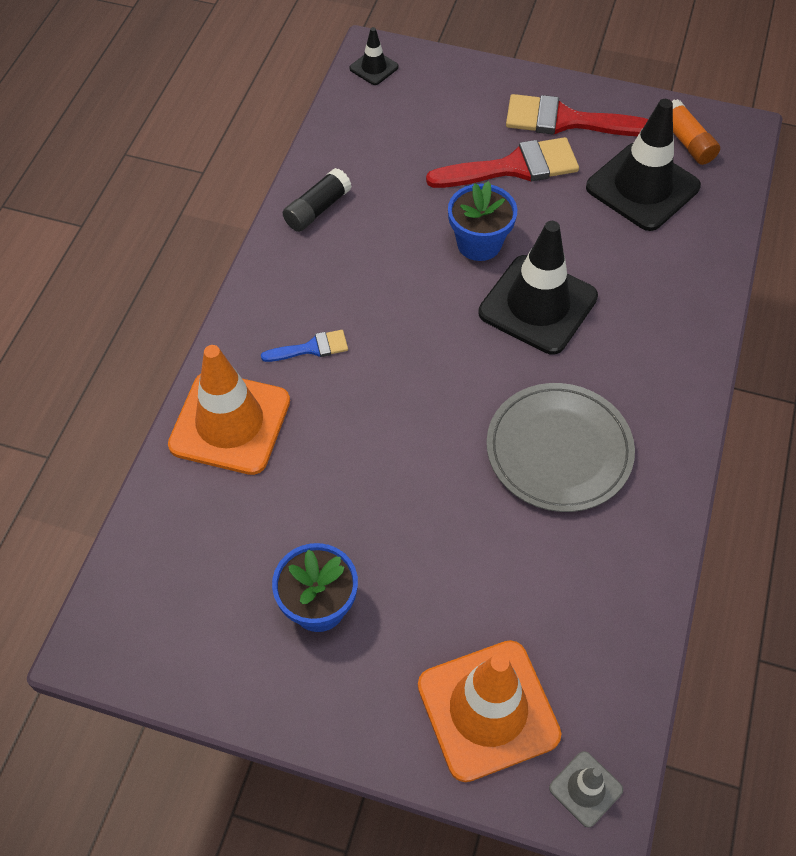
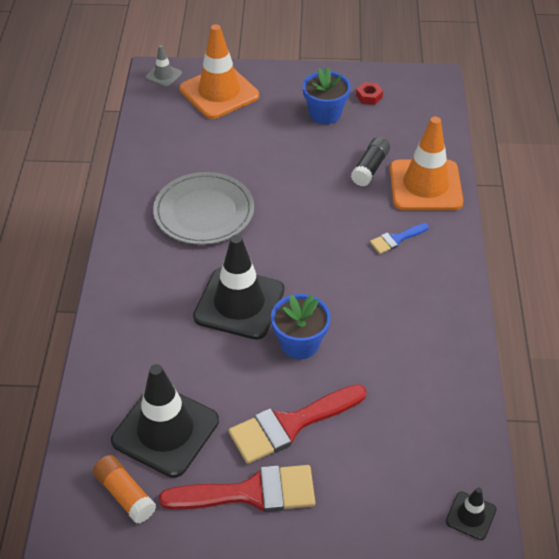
camera: 165 degrees right, 10 degrees down
(228, 630) = (369, 96): none -> red nut
(317, 209) = (446, 345): black glue stick -> black glue stick (370, 168)

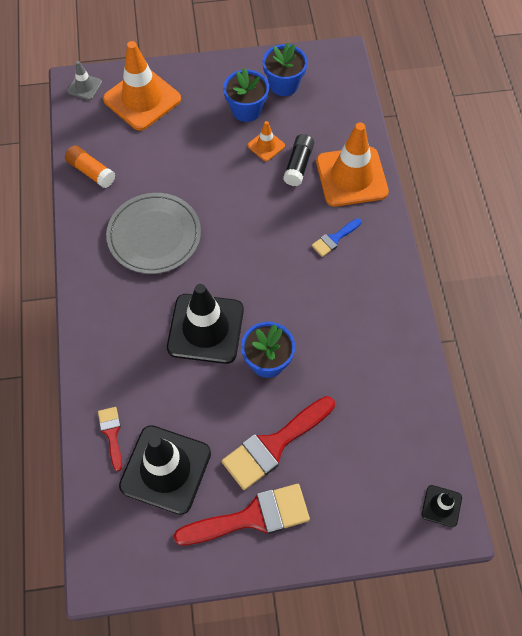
camera: 10 degrees left, 15 degrees up
(115, 388) = (111, 434): none -> red brush
(125, 494) = (143, 538): orange glue stick -> orange glue stick (91, 172)
(339, 147) = (266, 146): none -> orange traffic cone
(369, 96) = (284, 84): red nut -> blue flower pot

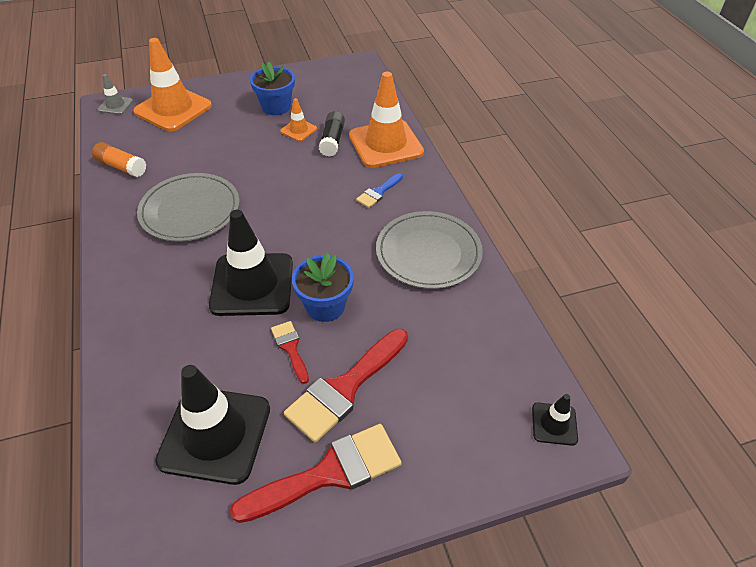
camera: 10 degrees left, 15 degrees down
(111, 434) = (146, 405): red brush -> red brush (290, 348)
(284, 84) = (309, 86): blue flower pot -> none
(369, 317) = (428, 253): none -> grey plate

